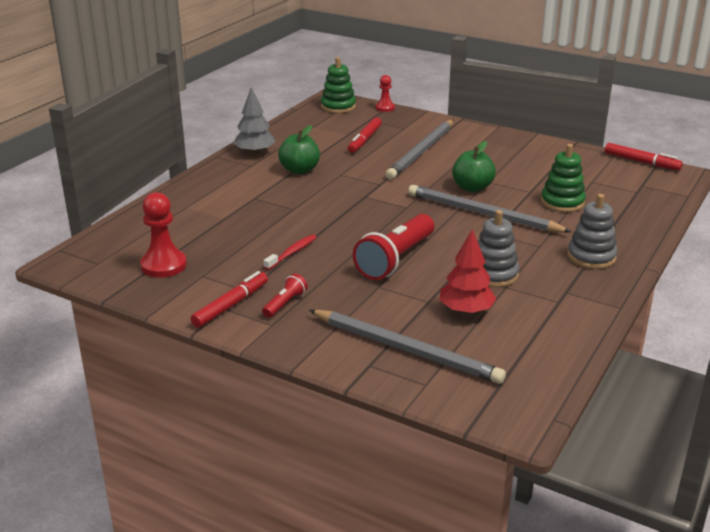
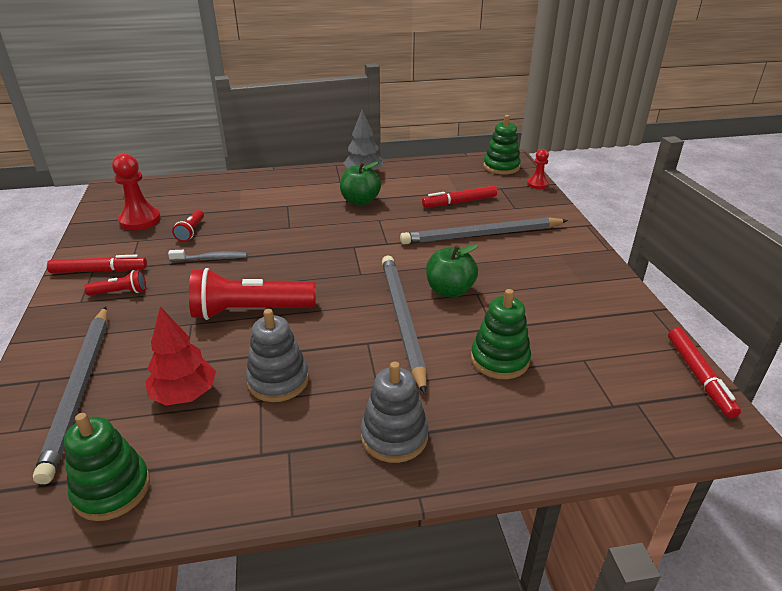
camera: 50 degrees right, 5 degrees up
(229, 249) = (191, 231): none -> red flashlight
(292, 253) = (211, 258): red toothbrush -> grey toothbrush
(534, 359) = (112, 489): none -> green stacking toy

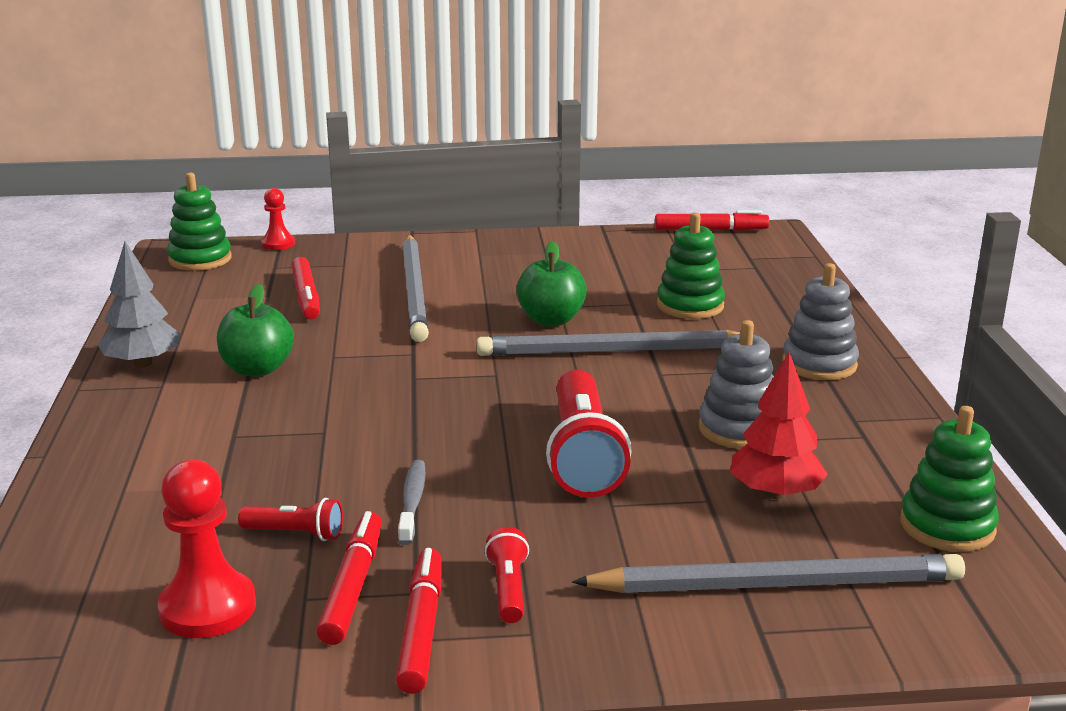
camera: 85 degrees left, 10 degrees down
(141, 250) = (352, 587): none -> red marker

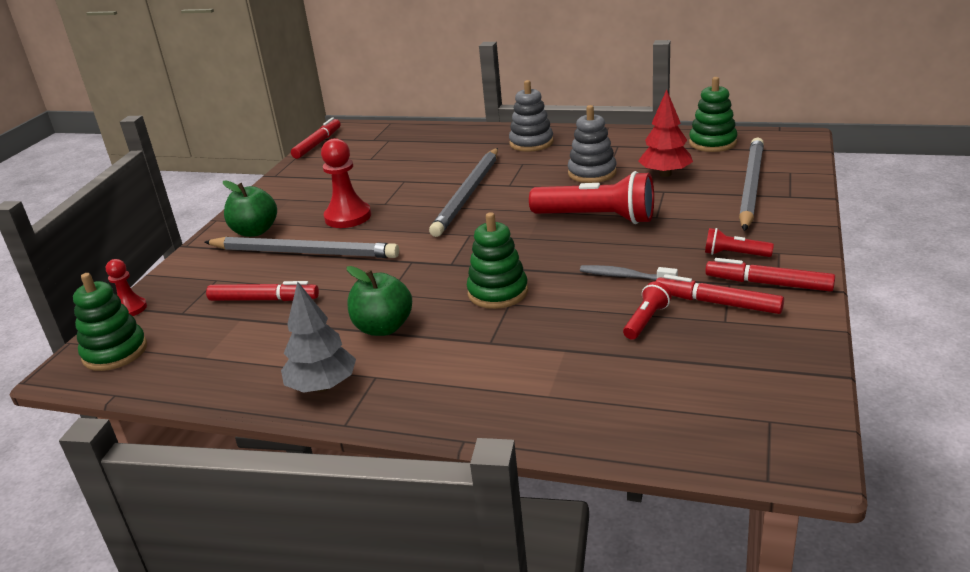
camera: 65 degrees left, 5 degrees up
(208, 608) = (727, 357): red pawn -> red pawn (348, 217)
(551, 320) = (404, 208): green apple -> green apple (255, 231)
(690, 305) = (425, 164): green stacking toy -> green stacking toy (498, 292)

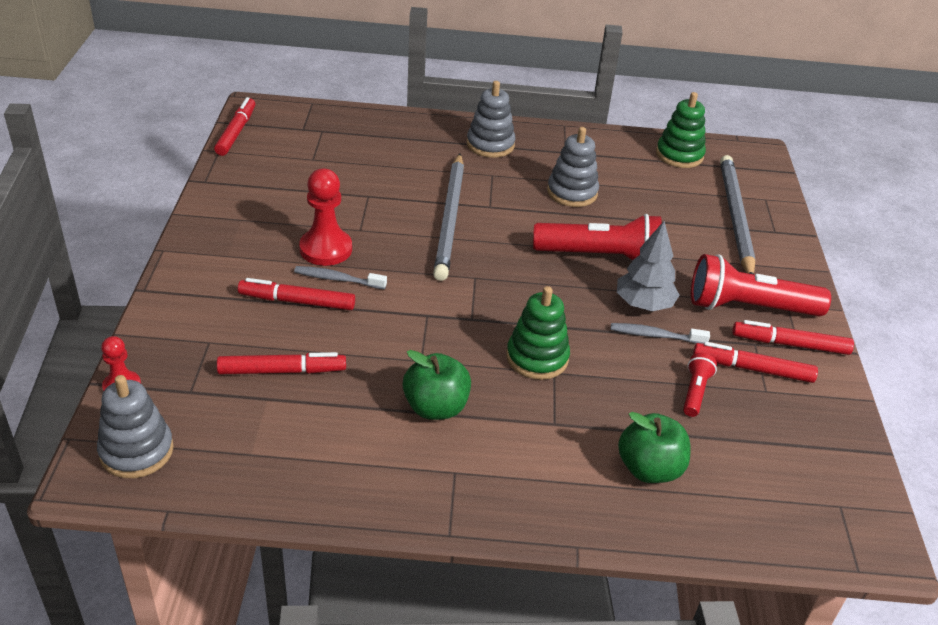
camera: 20 degrees left, 10 degrees up
(115, 352) = (136, 451): green stacking toy -> grey stacking toy
(255, 231) = (222, 269): green apple -> green apple (649, 469)
(304, 252) = (297, 302): grey pencil -> red marker
(322, 386) = (404, 487): grey tree -> grey tree (644, 304)
(346, 237) = (337, 279): none -> grey toothbrush
(665, 174) = (647, 197): red tree -> none
(734, 254) = (748, 307): red flashlight -> red flashlight, size x2.09

